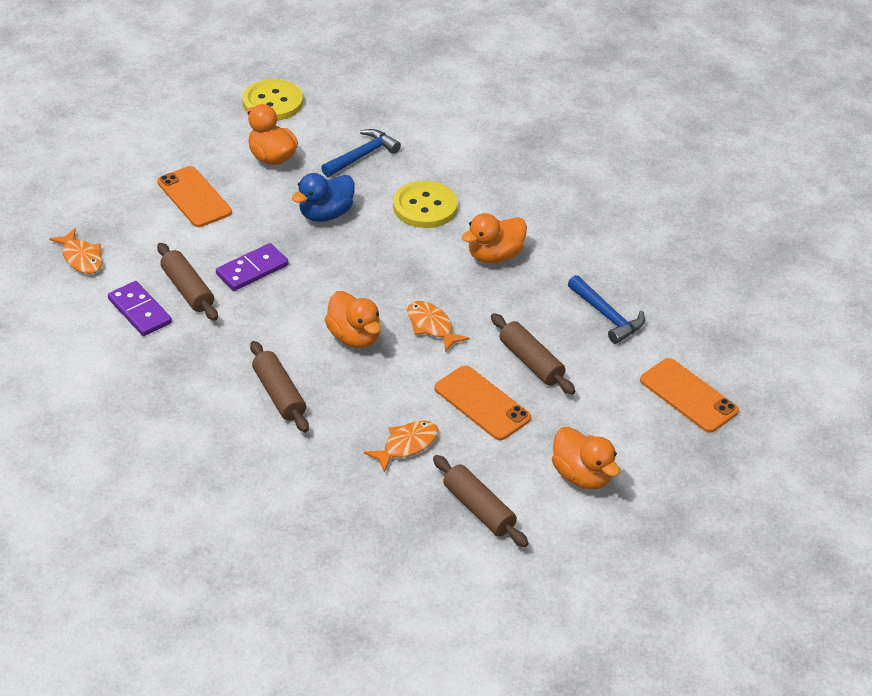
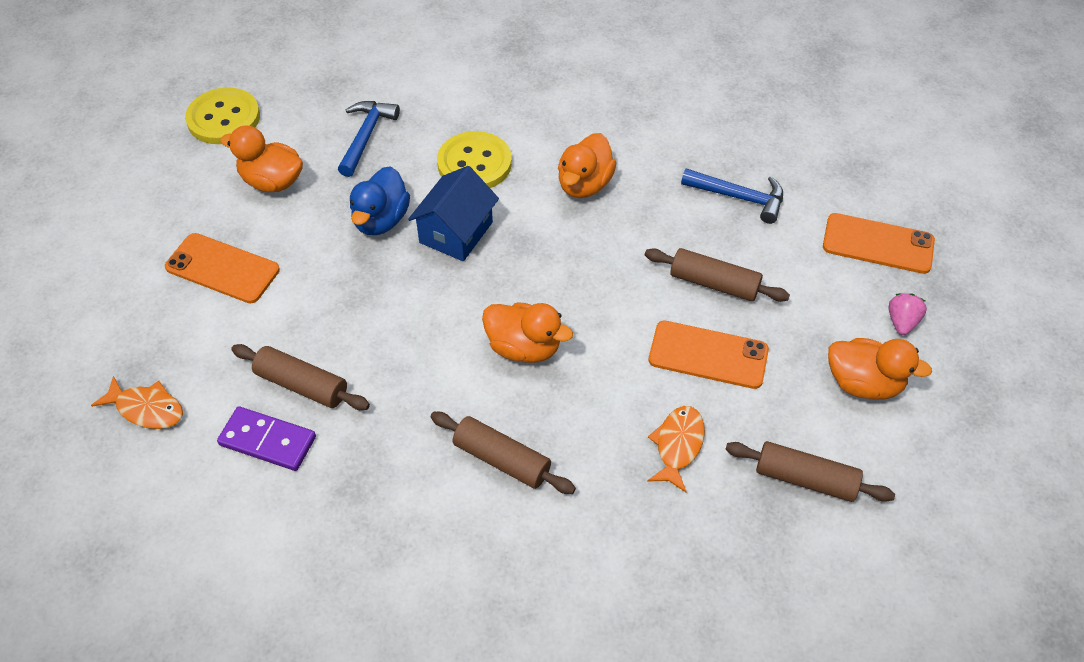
camera: 30 degrees left, 10 degrees up
(252, 270) = (355, 324): purple domino -> none
(371, 245) = (456, 232): none -> blue house
(431, 326) = (589, 294): orange fish -> none
(653, 453) = (902, 322): none -> pink strawberry

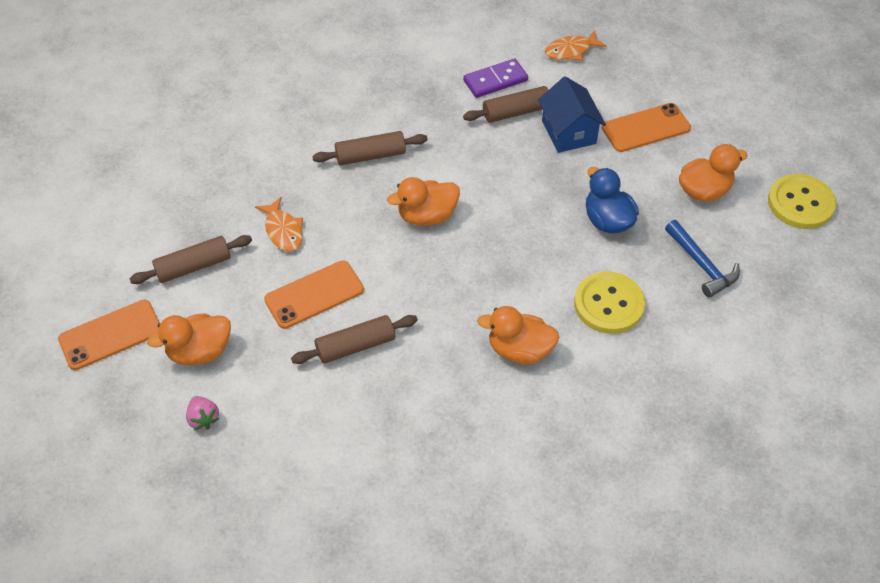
camera: 135 degrees right, 0 degrees up
(456, 232) = (554, 249): blue house -> blue house (568, 132)
(584, 184) = (519, 350): orange duck -> orange duck turned 60 degrees counterclockwise
(739, 197) = (403, 431): blue hammer -> none
(878, 244) = (266, 475): orange phone -> orange phone (110, 335)

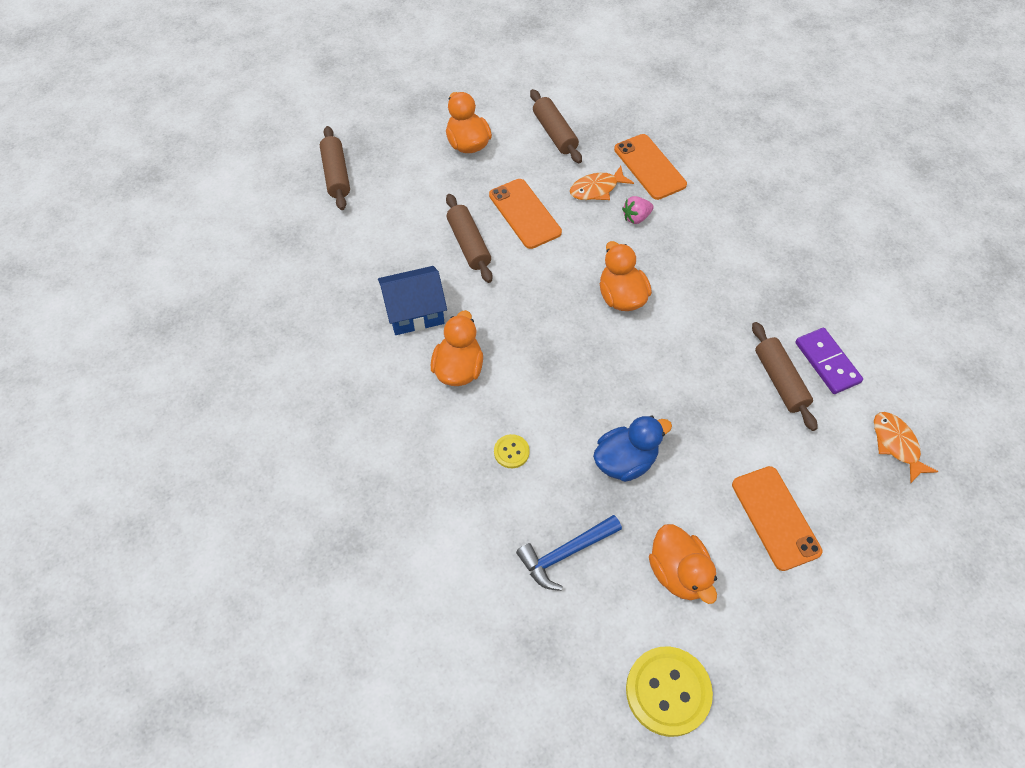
camera: 90 degrees right, 5 degrees up
(110, 335) = (486, 91): orange phone -> orange phone (649, 167)
(203, 419) = (404, 151): pink strawberry -> pink strawberry (636, 217)
(370, 156) = (696, 251): brown rolling pin -> brown rolling pin (336, 174)
(568, 132) = (756, 432): blue house -> blue house (414, 312)
(608, 304) = (511, 452): yellow button -> yellow button, size x0.49

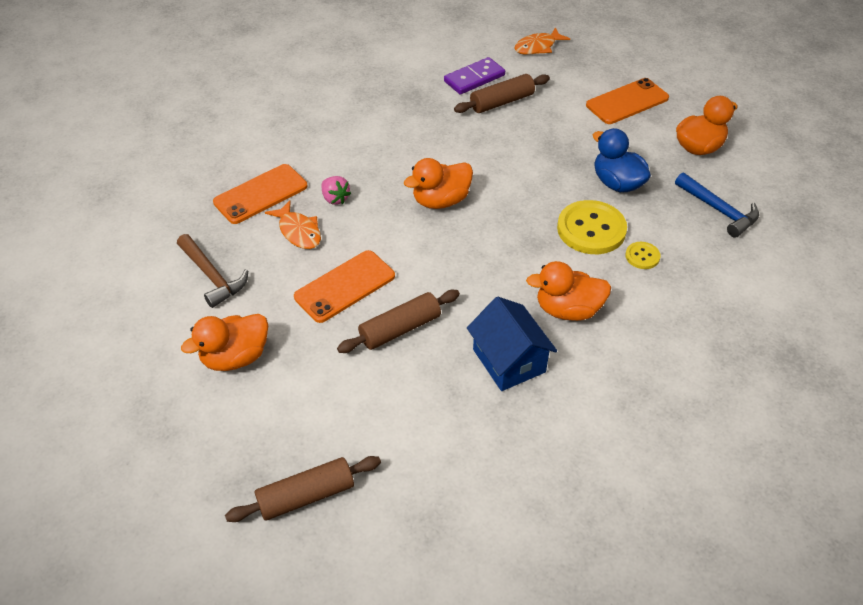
camera: 100 degrees left, 10 degrees down
(554, 133) = (212, 276): brown rolling pin -> brown hammer
(668, 691) = (790, 147): yellow button -> yellow button (591, 229)

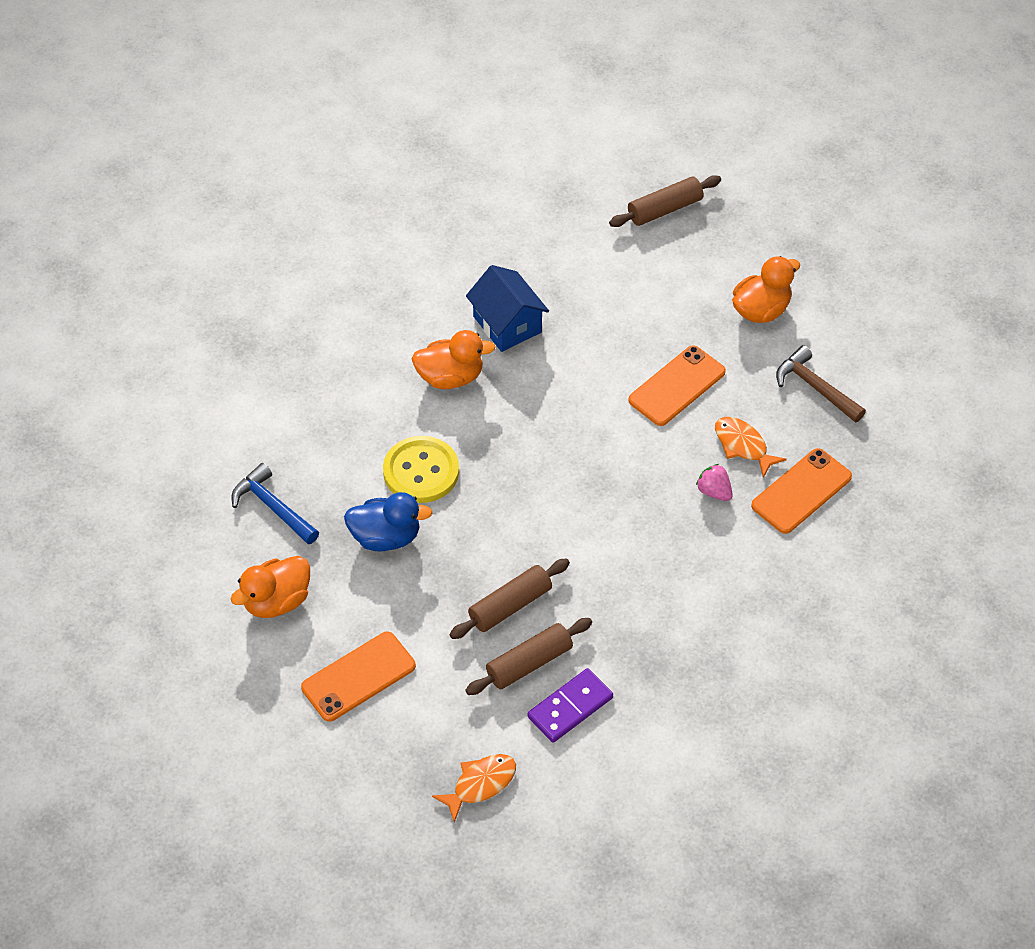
camera: 175 degrees right, 5 degrees up
(400, 329) = (613, 347): brown rolling pin -> brown rolling pin (510, 606)
(441, 200) = (592, 497): orange duck -> none
(617, 183) = (386, 537): blue duck -> blue duck turned 45 degrees counterclockwise
(642, 256) = (368, 442): yellow button -> none

